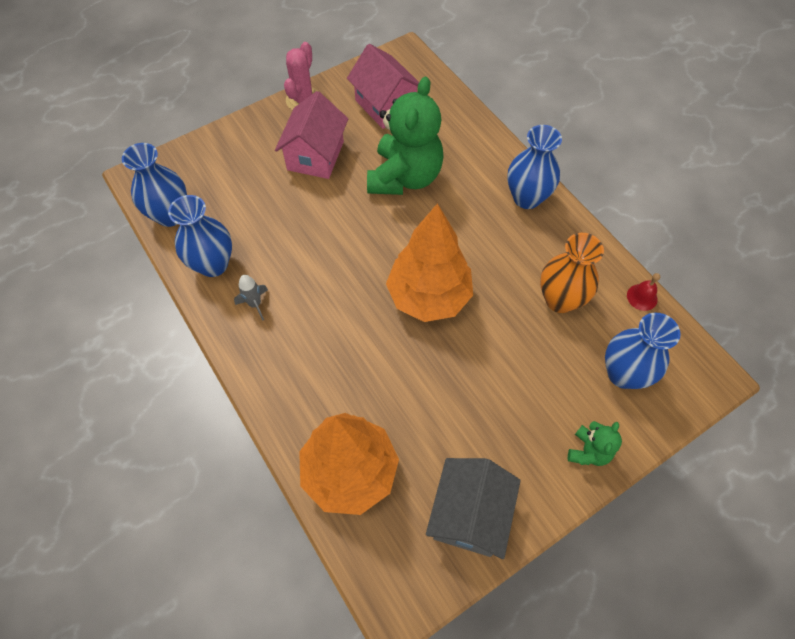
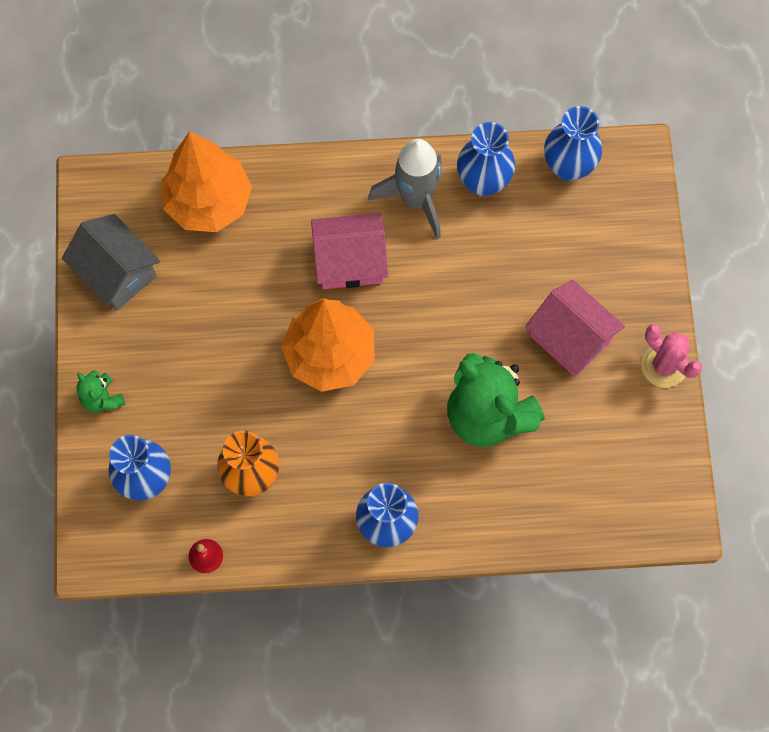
camera: 120 degrees right, 10 degrees up
(255, 304) = (415, 199): grey rocket -> grey rocket, size x2.21
(385, 105) = (605, 451): pink house -> pink house (350, 261)

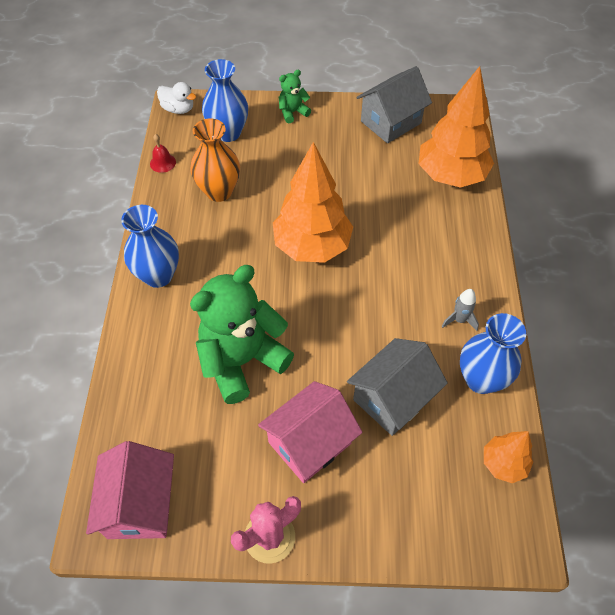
camera: 95 degrees right, 15 degrees down
(101, 555) = (178, 109): none -> white duck
(350, 261) = (397, 266): pink house -> pink house (140, 504)
(415, 199) = (459, 320): grey rocket -> grey rocket, size x0.45
(513, 263) = (392, 398): none -> grey house
(568, 166) = (503, 463): blue vase -> orange tree

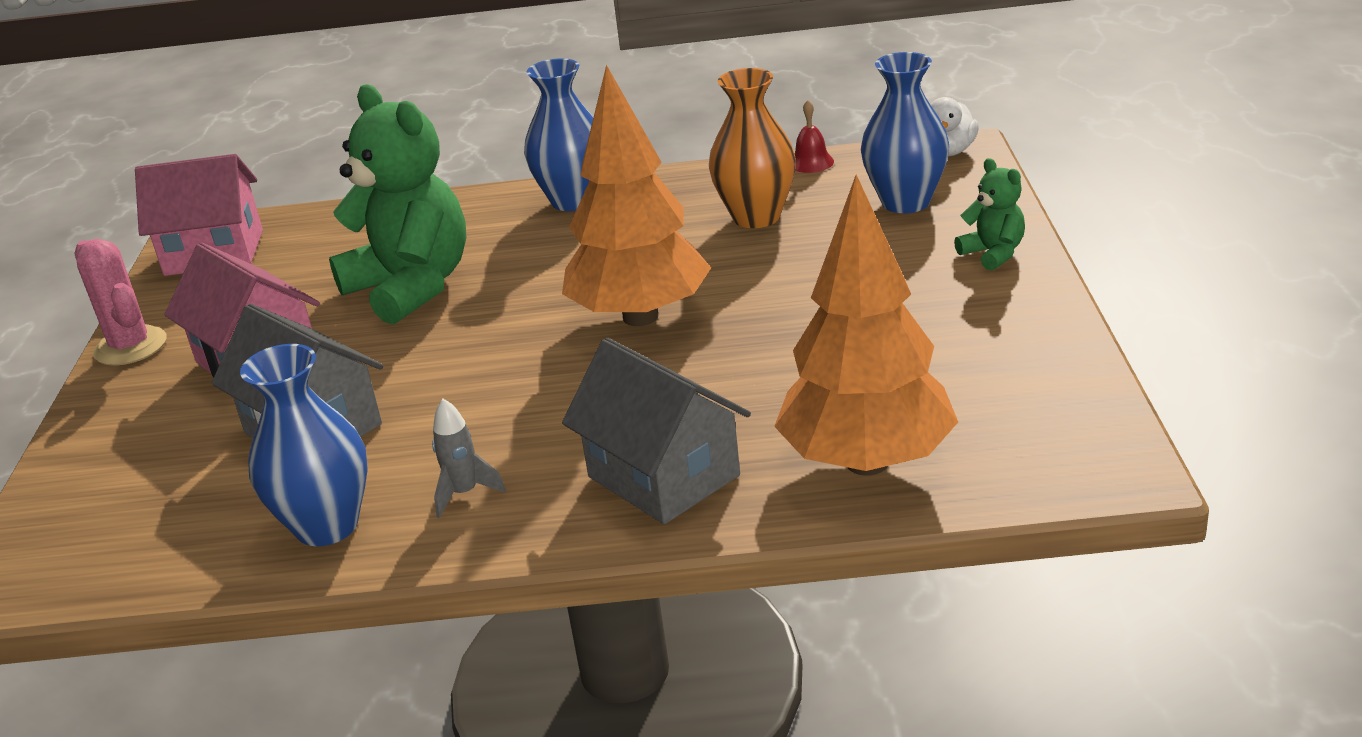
camera: 90 degrees right, 25 degrees down
(391, 122) = (1017, 368): grey house -> grey house (663, 476)
(503, 463) = (152, 558): orange tree -> none

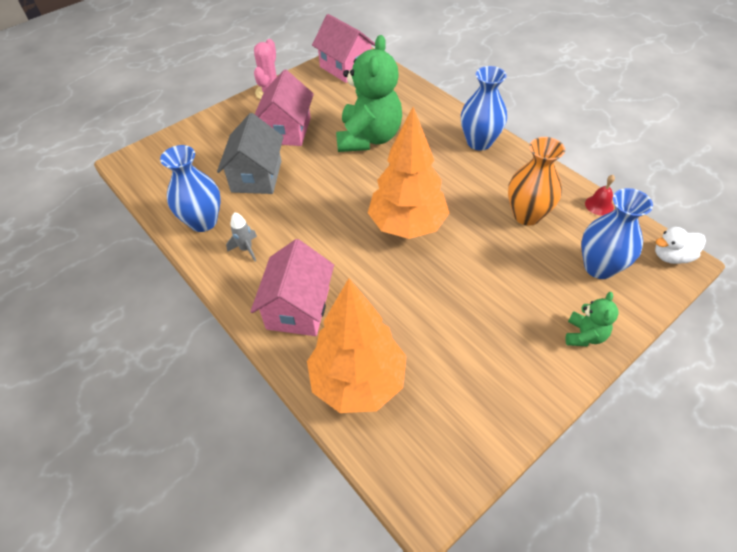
camera: 50 degrees right, 20 degrees up
(663, 476) = (298, 308): grey house -> pink house

